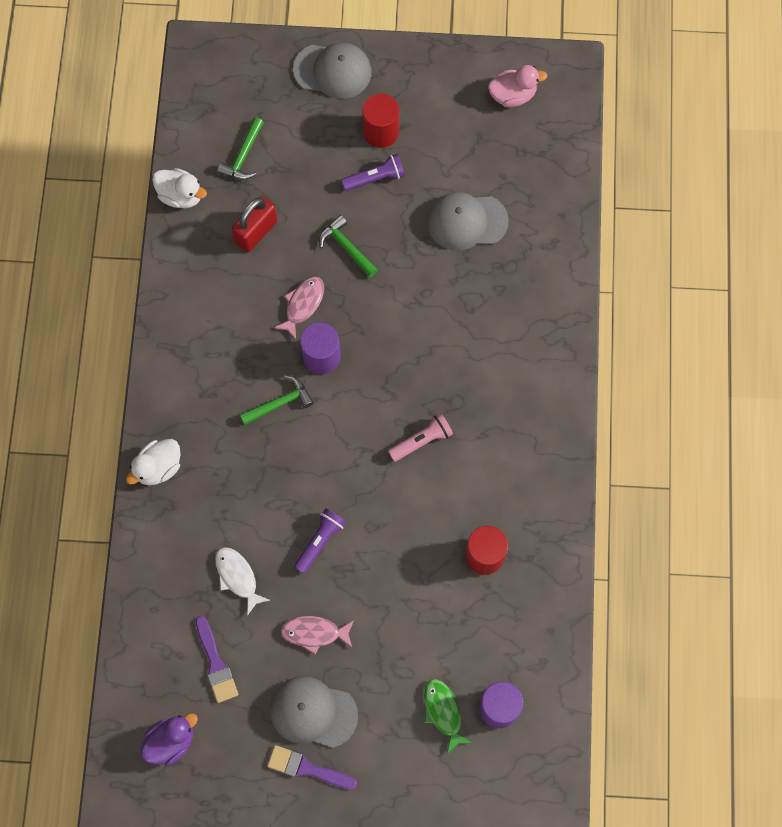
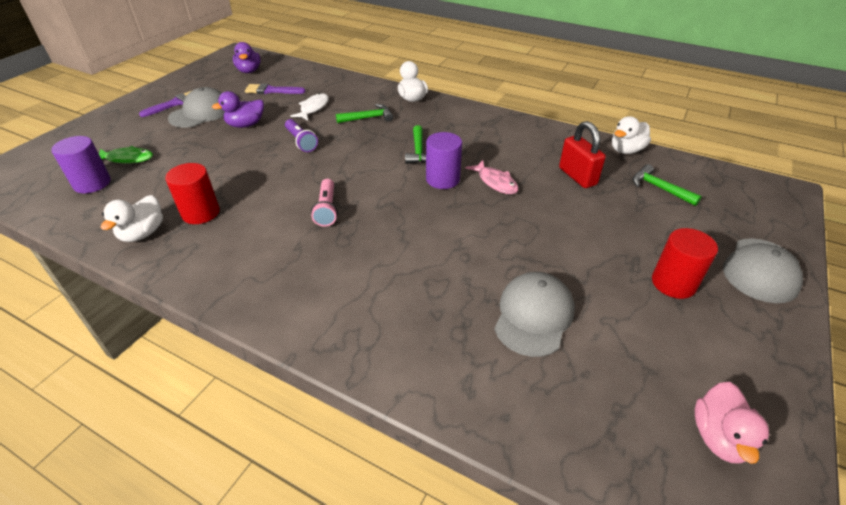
camera: 115 degrees right, 30 degrees down
(238, 577) = (313, 108): white fish -> white fish turned 60 degrees counterclockwise
(314, 633) = (245, 125): pink fish -> purple duck
(346, 247) = (540, 220): green hammer -> green hammer (368, 118)
(375, 178) = (613, 261): purple flashlight -> none
(536, 585) = (143, 233): none -> white duck

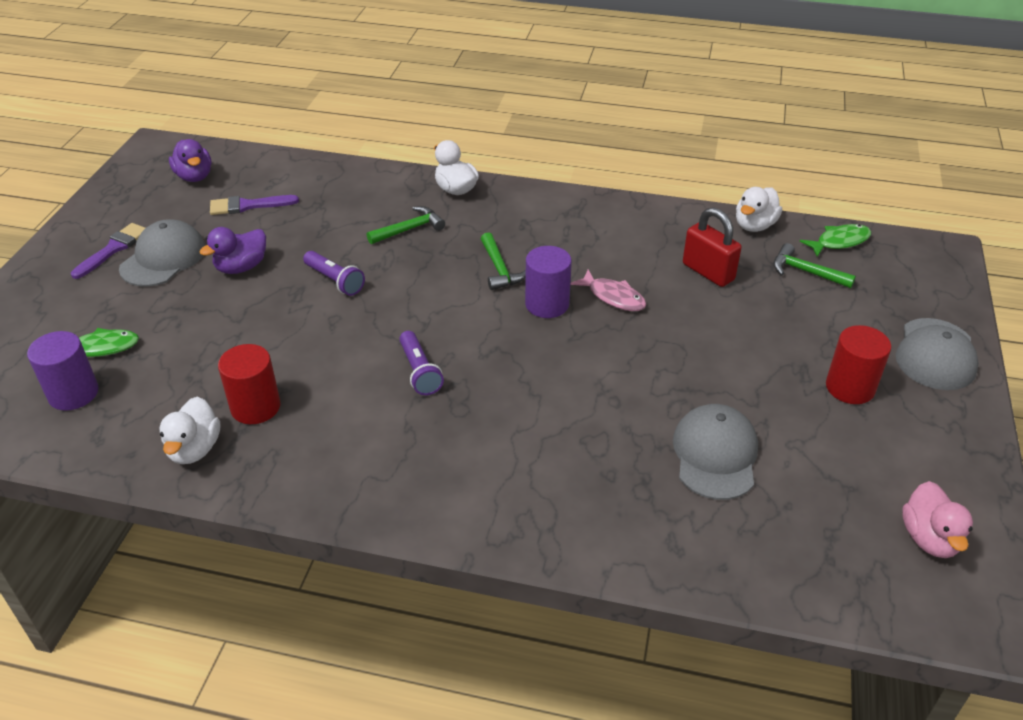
camera: 15 degrees left, 0 degrees up
(313, 108) = (324, 225): white fish -> none
(327, 209) = (419, 372): pink flashlight -> purple flashlight
(694, 171) = (839, 242): none -> green fish

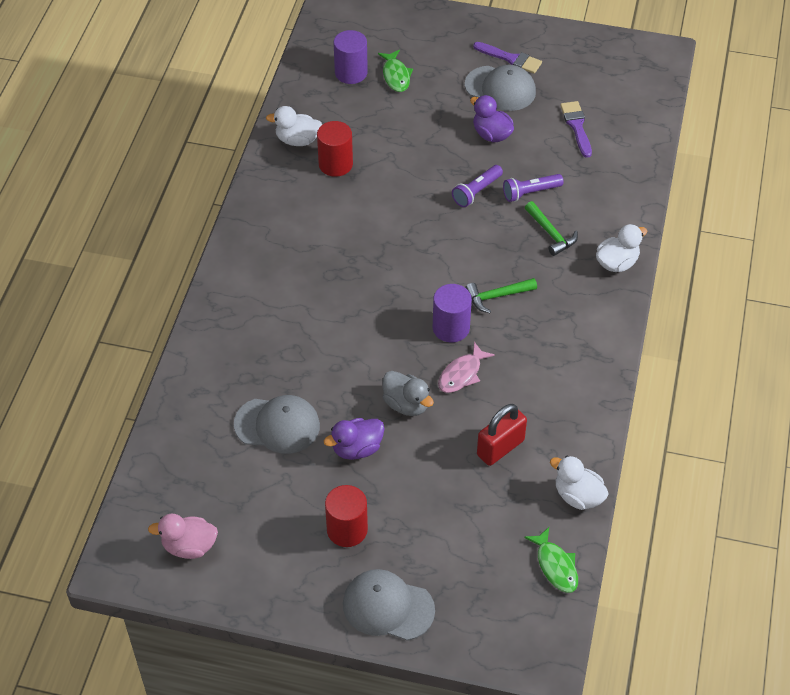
camera: 90 degrees right, 10 degrees up
(194, 176) = (617, 86): purple duck -> purple duck (357, 448)
(419, 372) = (370, 250): purple flashlight -> purple flashlight (530, 192)
(662, 340) = (406, 404): none -> grey duck
(805, 272) = (504, 526): green hammer -> none

